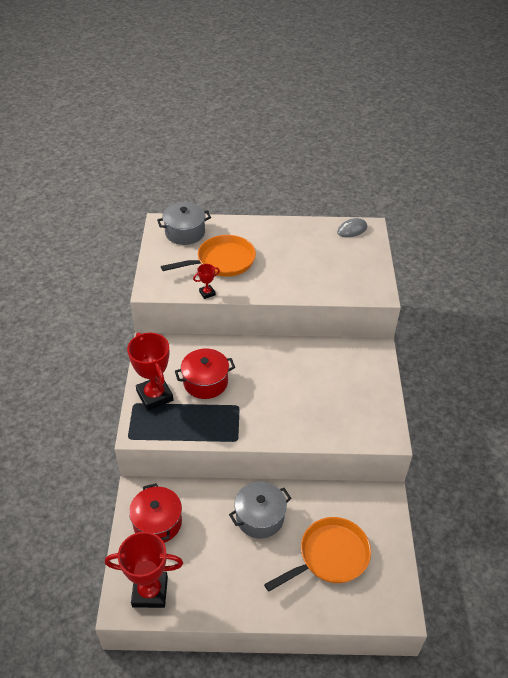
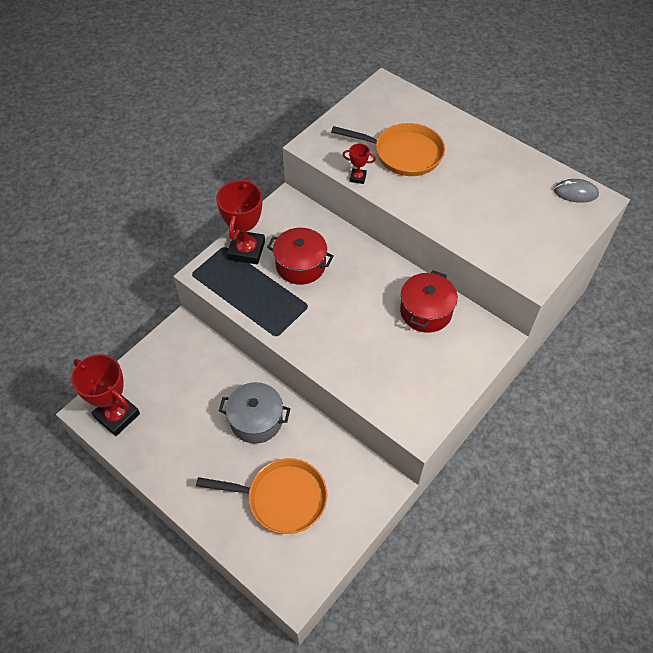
camera: 40 degrees right, 10 degrees up
(157, 522) = (173, 364): red pot -> red pot (426, 311)
(185, 232) = (396, 106): grey pot -> none

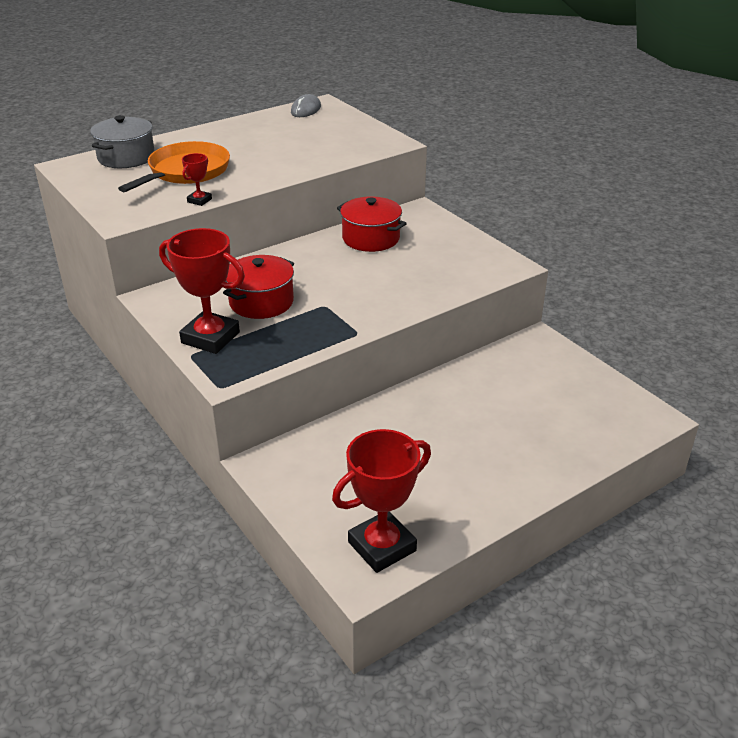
camera: 75 degrees left, 20 degrees down
(256, 420) = (432, 416): grey pot -> grey pot (126, 157)
(281, 498) = (541, 411): orange pan -> none

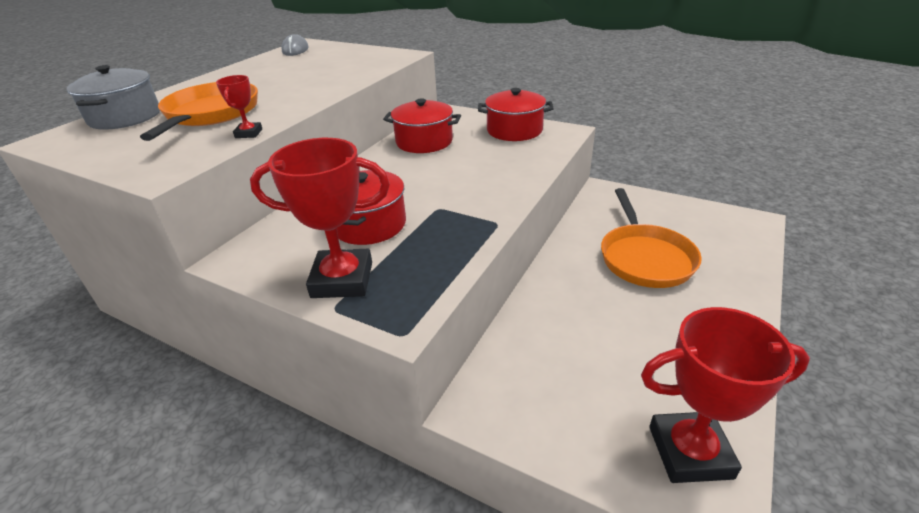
camera: 25 degrees left, 0 degrees up
(382, 546) = (690, 452): red trophy -> red trophy turned 60 degrees clockwise
(464, 250) = (514, 130): none -> red pot
(505, 412) = (644, 257): none -> orange pan

